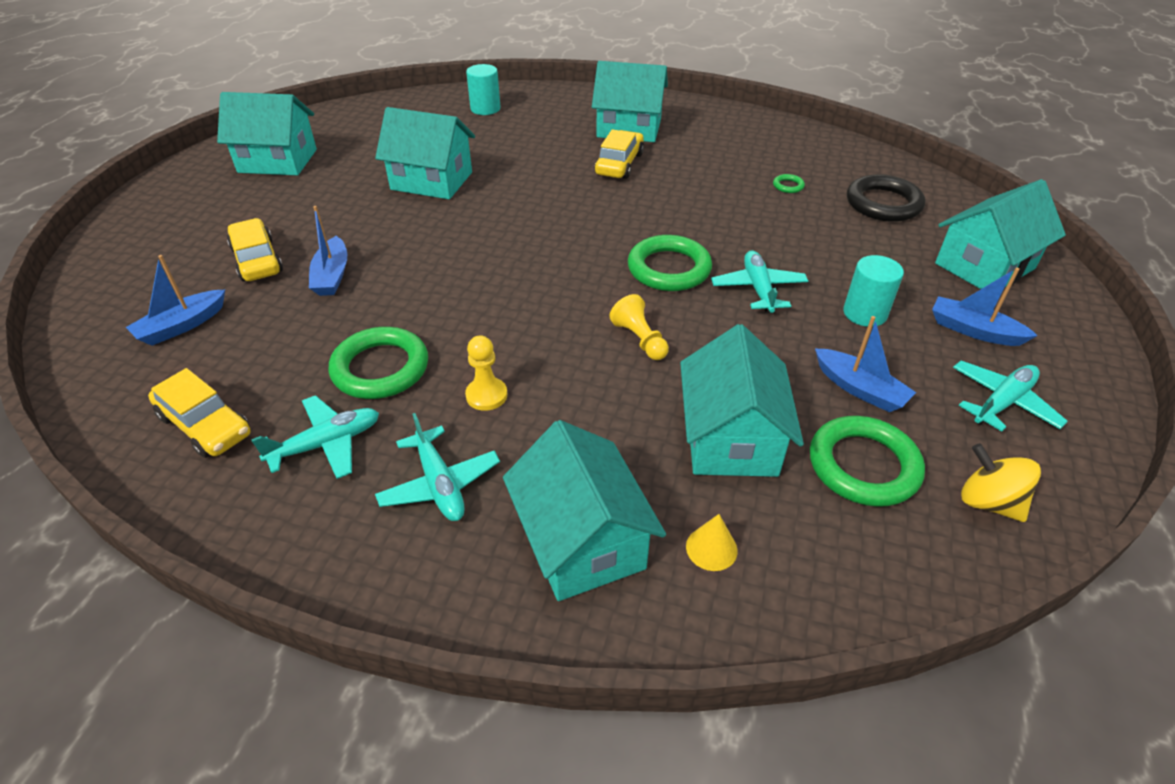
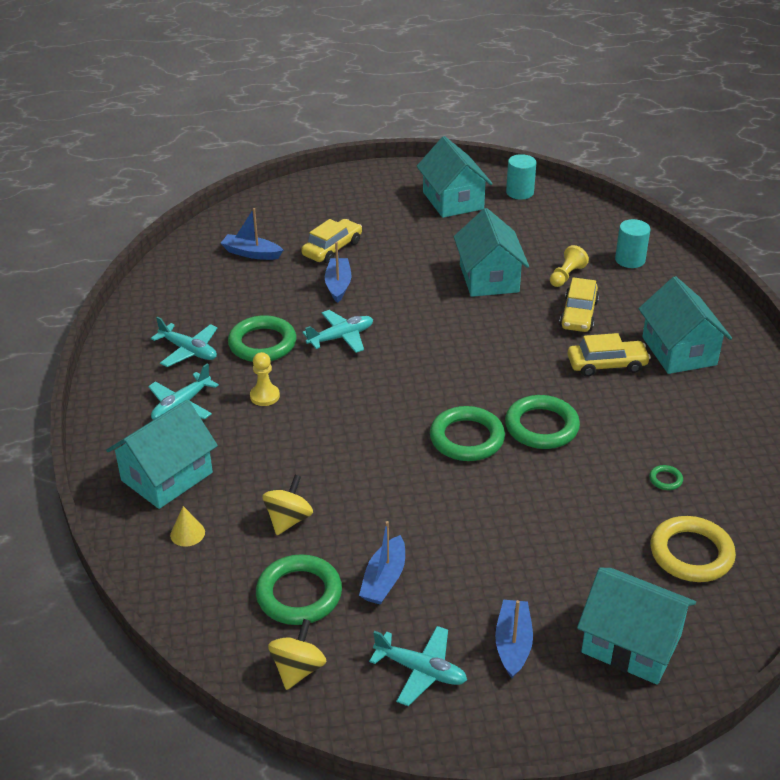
camera: 65 degrees right, 5 degrees down
(205, 425) = (179, 302): yellow car -> yellow car (578, 314)
(332, 276) = (338, 285): blue boat -> blue boat turned 120 degrees clockwise
(640, 339) = (366, 447): yellow pawn -> yellow pawn (566, 276)
(680, 222) = (541, 426): none -> green ring
(730, 438) = (288, 520): turquoise house -> yellow spinning top
(758, 289) = (476, 496): turquoise plane -> turquoise plane (341, 337)
(865, 313) = (488, 567): turquoise cylinder -> turquoise cylinder (519, 192)
(883, 204) = (691, 553): black ring -> yellow ring

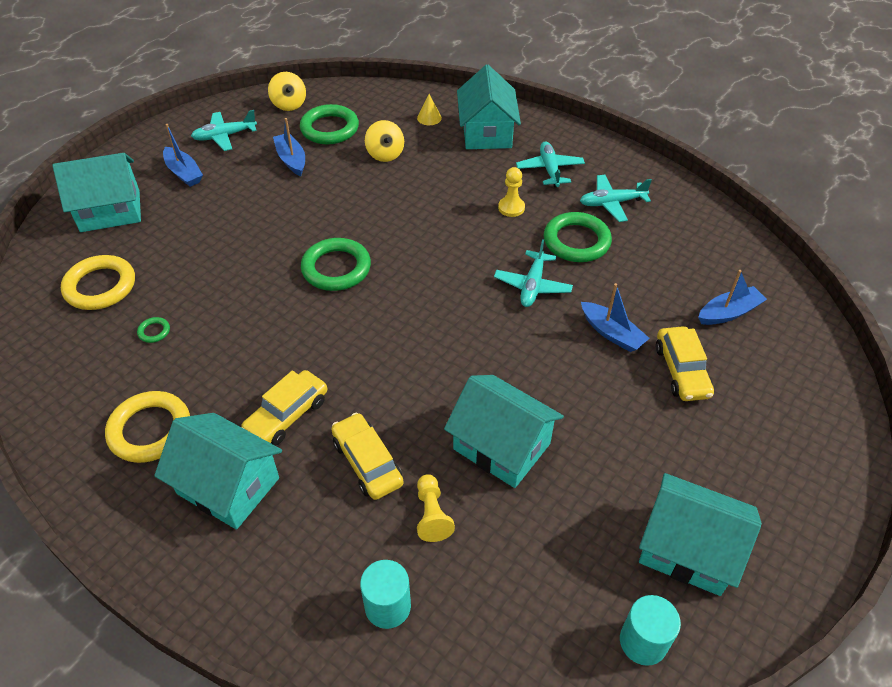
camera: 135 degrees right, 10 degrees up
(541, 426) = (289, 314): green ring -> none
(713, 410) = (150, 430): none -> yellow ring

